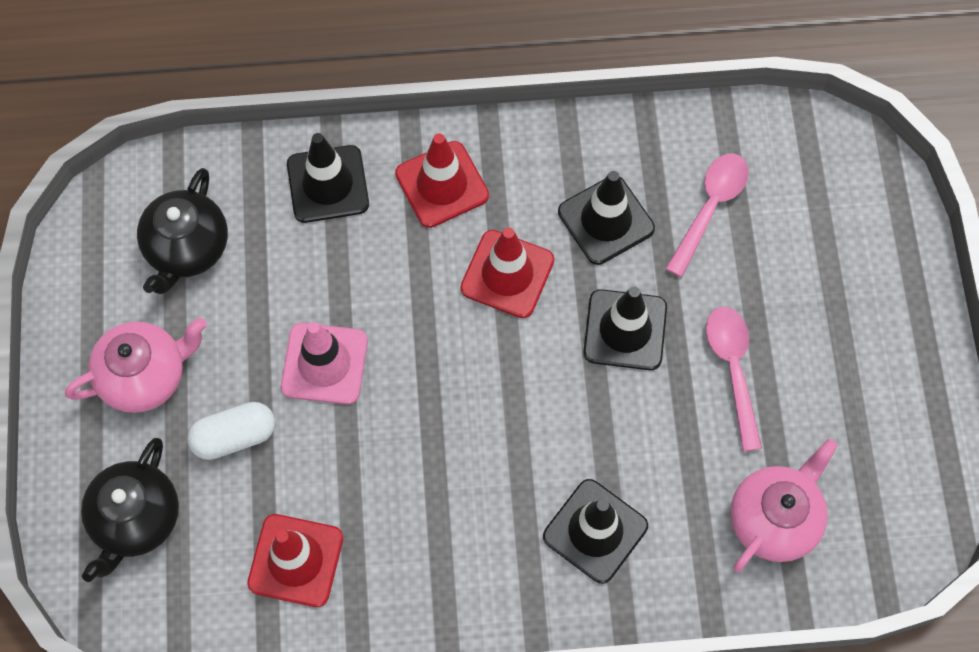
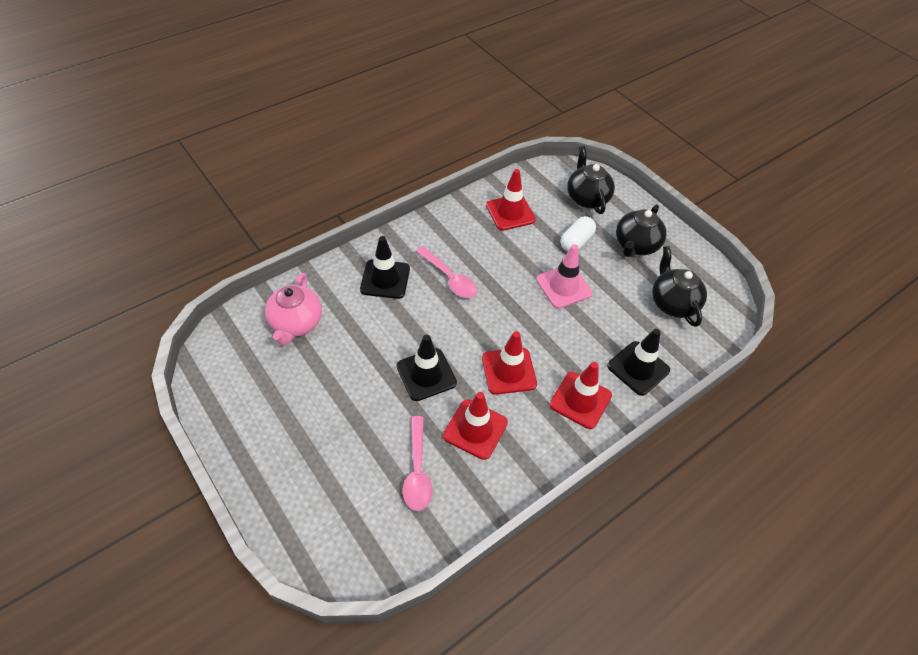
camera: 145 degrees right, 15 degrees down
(145, 376) = (635, 245): pink teapot -> black teapot
(606, 220) = (475, 429): black traffic cone -> red traffic cone
(733, 370) = (354, 383): pink spoon -> pink spoon (449, 278)

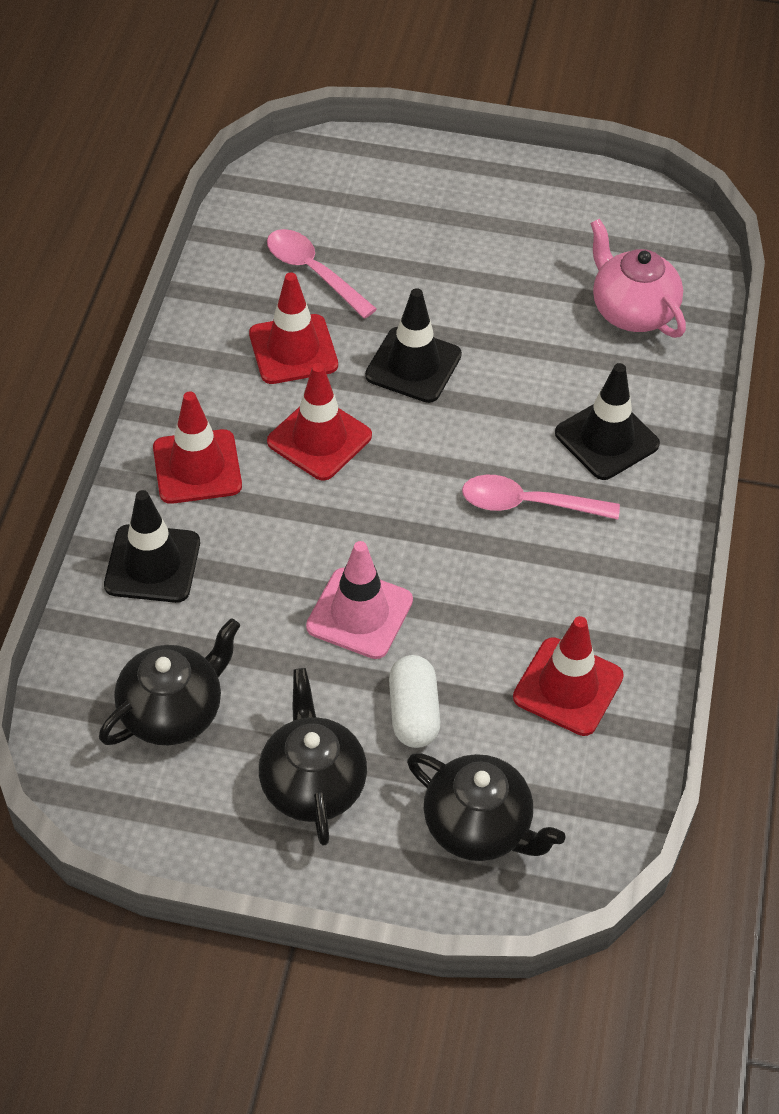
camera: 140 degrees right, 0 degrees up
(672, 303) = (173, 711): black teapot -> black teapot turned 75 degrees counterclockwise

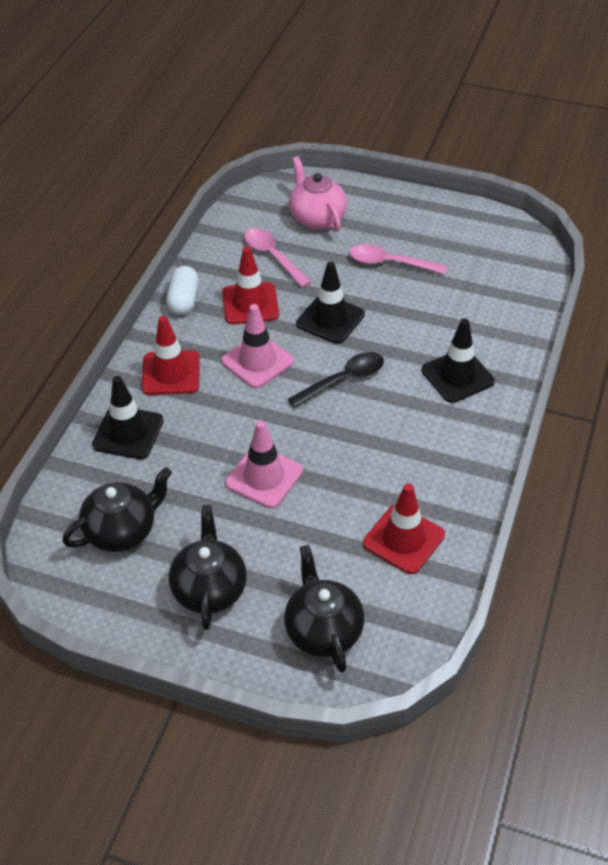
camera: 10 degrees right, 5 degrees down
(319, 439) = (257, 361): red traffic cone -> pink traffic cone
(413, 713) = (290, 547): white capsule -> white capsule (183, 300)
(447, 458) = (343, 380): none -> black spoon
(479, 827) = (323, 630): black teapot -> black teapot turned 150 degrees counterclockwise
(528, 504) = (395, 414): pink spoon -> pink spoon (390, 263)
(632, 311) = (488, 295): pink teapot -> pink teapot (317, 218)

